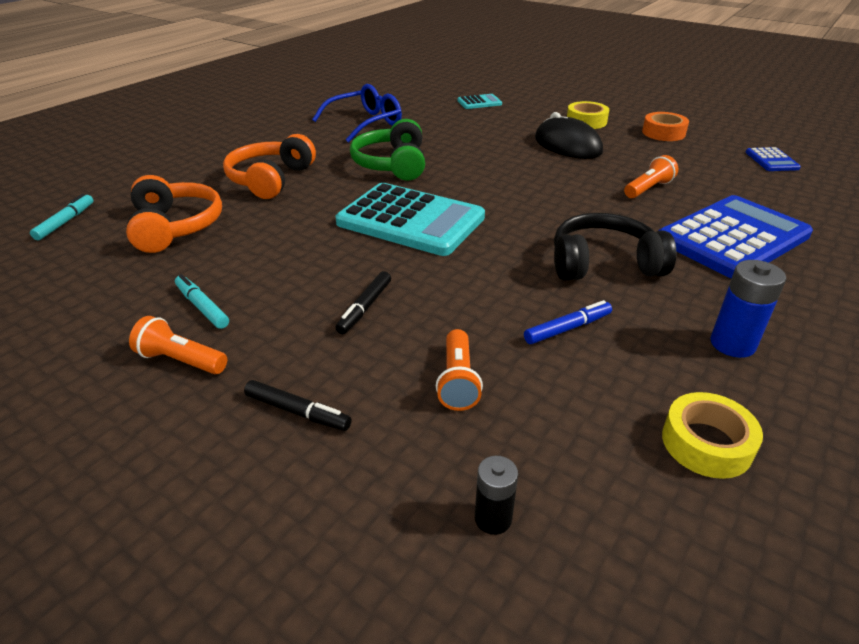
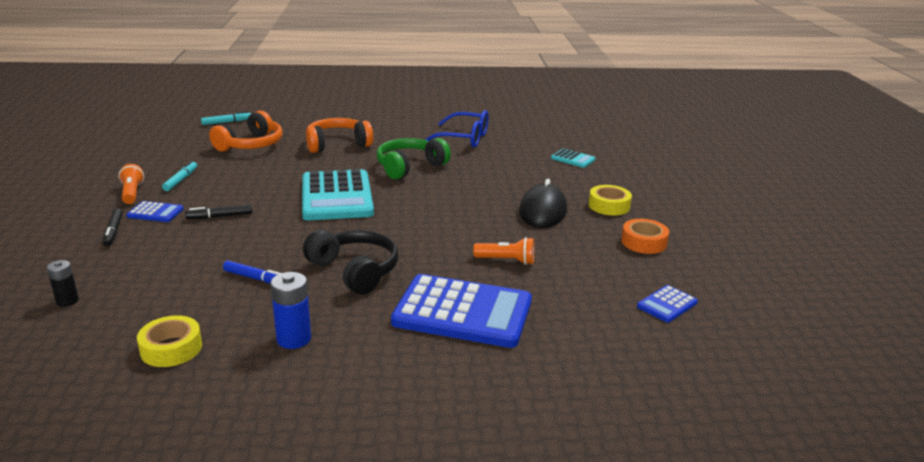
camera: 50 degrees right, 10 degrees down
(282, 356) = (155, 212): none -> blue calculator
(457, 381) = (172, 261): orange flashlight -> none

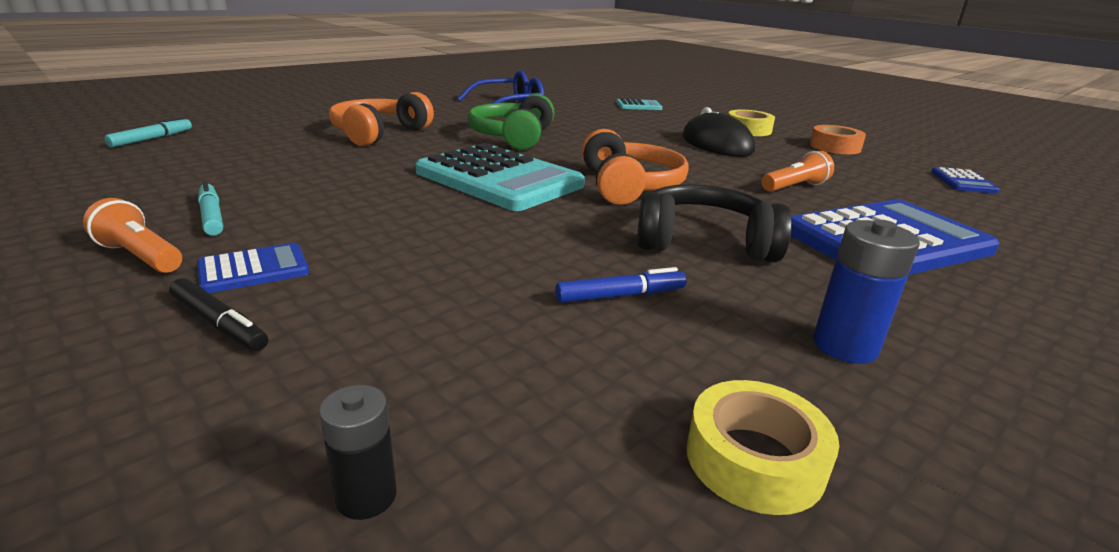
camera: 40 degrees left, 0 degrees up
(220, 216) = (386, 241): black marker -> none
(251, 145) = (251, 154): orange headphones -> orange headphones (629, 186)

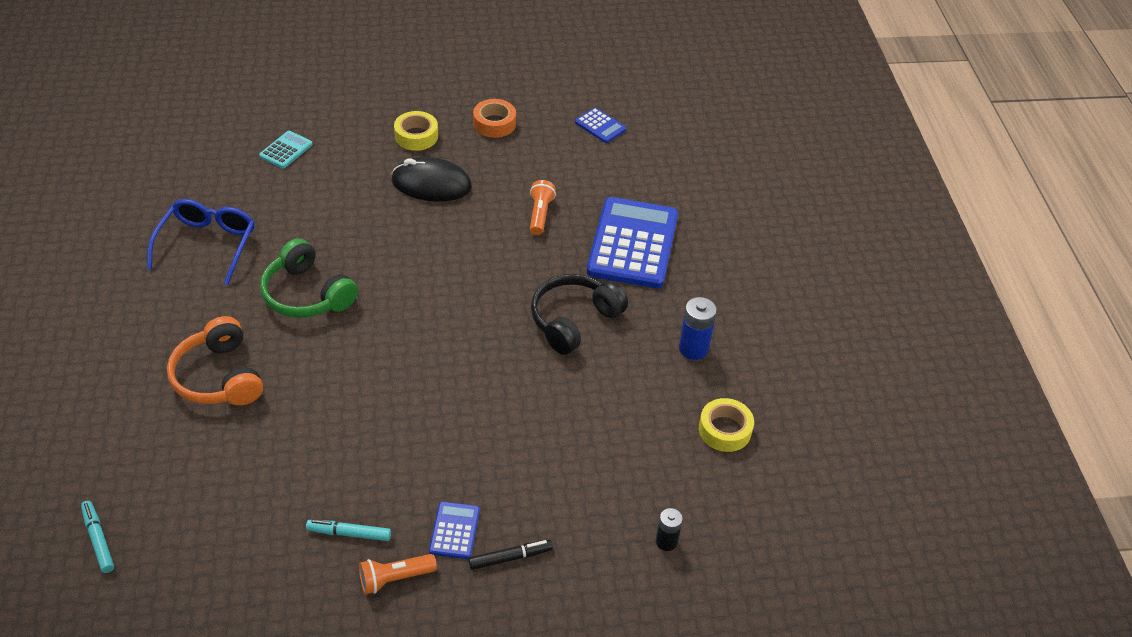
camera: 55 degrees left, 20 degrees up
(499, 179) = (400, 356): turquoise calculator -> none
(620, 296) = (599, 394): blue marker -> none
(629, 186) = (470, 295): orange headphones -> none

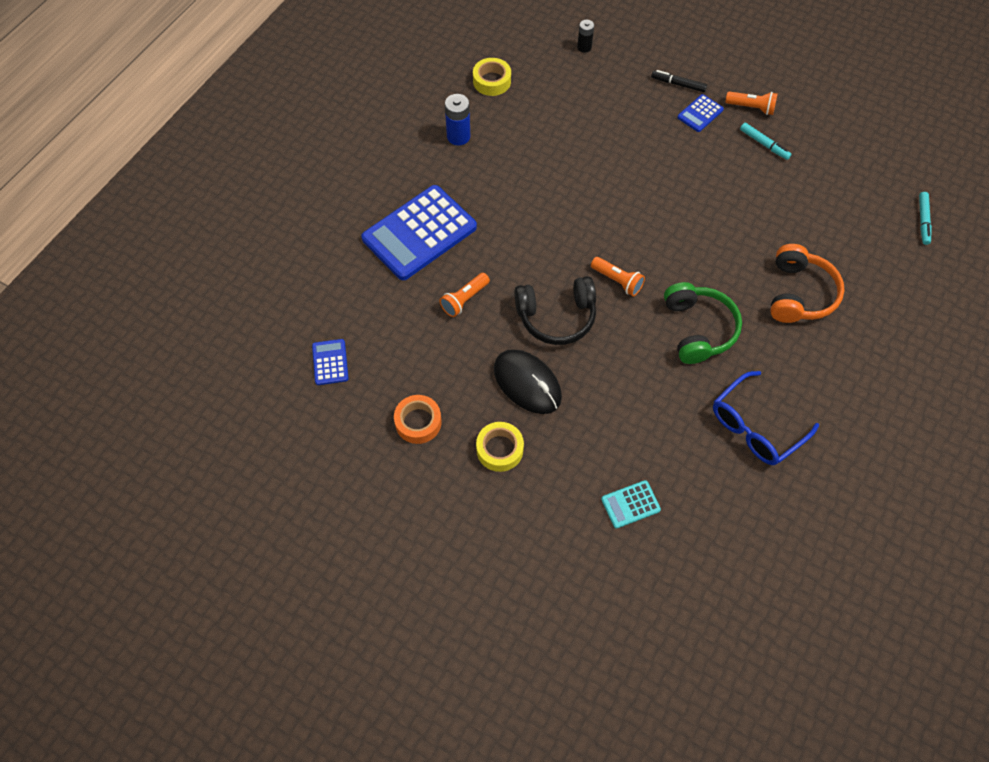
camera: 140 degrees left, 15 degrees up
(414, 296) = (617, 281): none -> orange flashlight
(573, 320) = (518, 199): black headphones -> black headphones (556, 317)

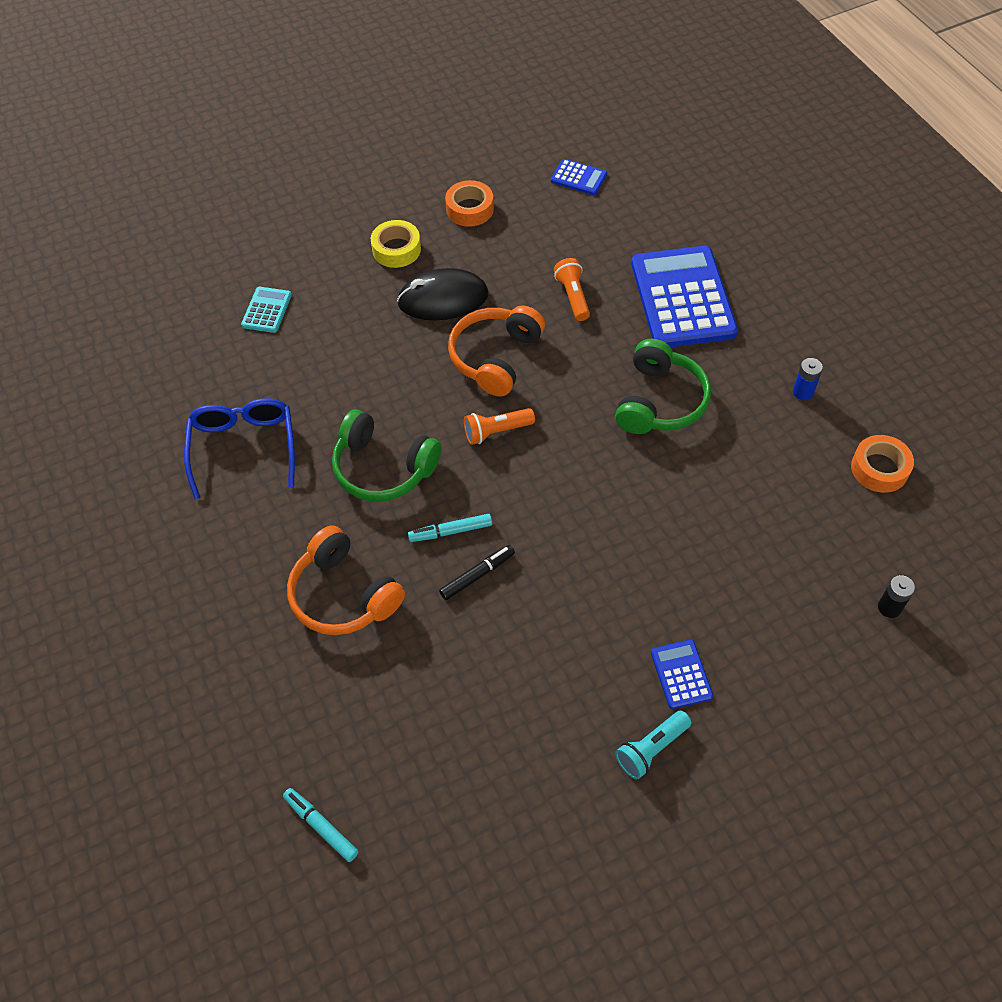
camera: 125 degrees right, 5 degrees down
(458, 136) = (803, 392): blue battery -> blue battery, size x0.65
(492, 81) = (879, 468): yellow tape -> orange tape
(522, 205) = (660, 401): none -> green headphones
(556, 317) = (495, 357): black headphones -> orange headphones
(678, 84) = (751, 682): black marker -> black marker (477, 575)
(751, 108) = (651, 749): orange flashlight -> turquoise flashlight
(764, 144) = (578, 718): turquoise marker -> turquoise marker (450, 531)

